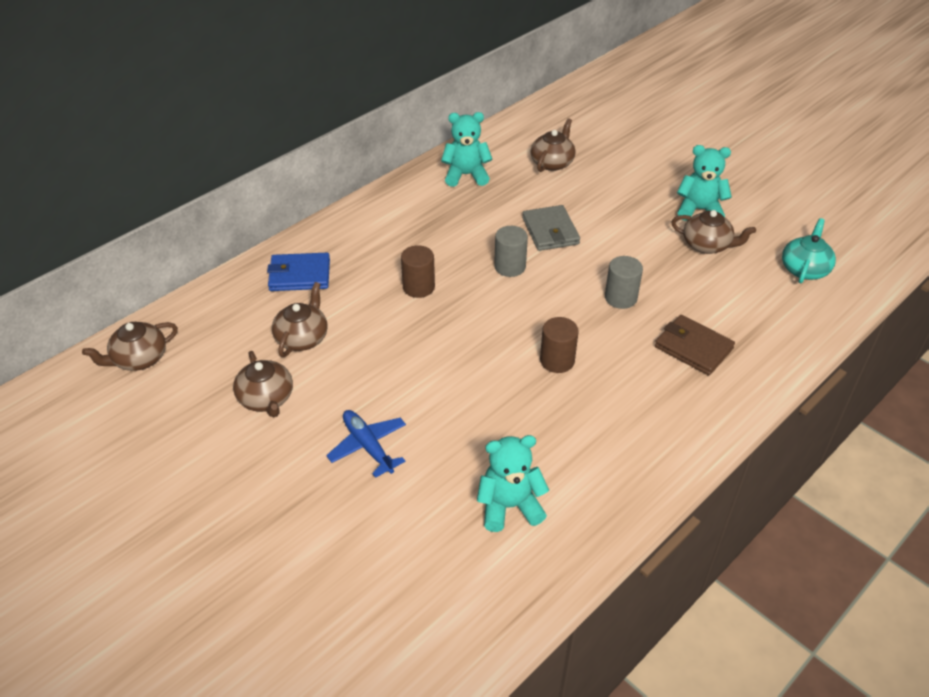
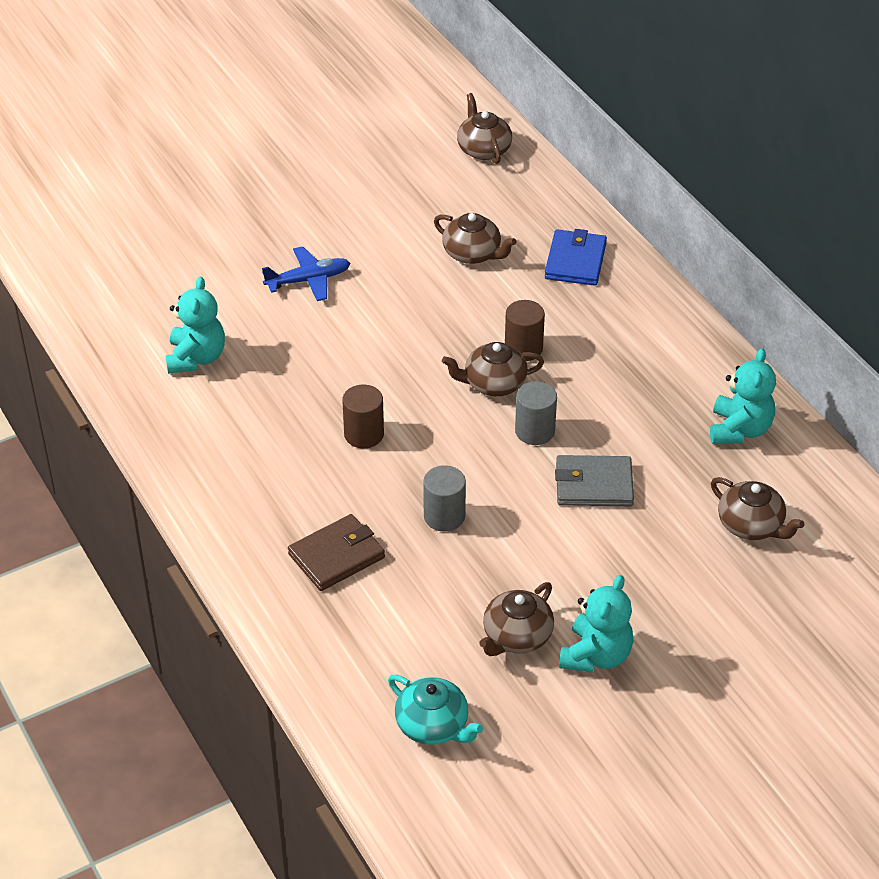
camera: 105 degrees right, 0 degrees up
(266, 399) = (397, 223): brown teapot -> brown teapot (494, 384)

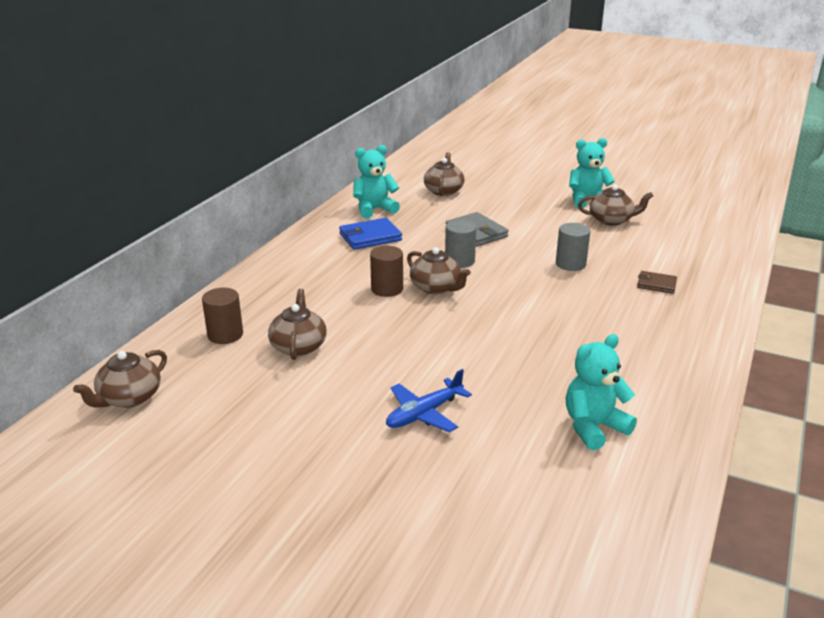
camera: 125 degrees left, 15 degrees down
(308, 280) = (424, 414): blue plane -> blue plane turned 75 degrees counterclockwise
(336, 556) = (656, 284): brown wallet -> brown wallet, size x0.62
(364, 434) = (551, 315): brown cylinder -> brown cylinder (225, 335)
(433, 725) = (697, 222): turquoise teapot -> none
(575, 261) = (264, 301): blue wallet -> blue wallet (370, 237)

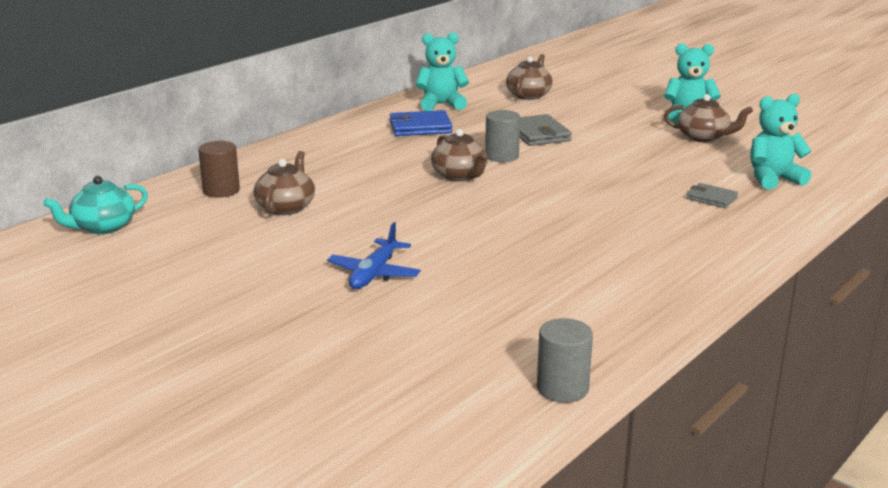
camera: 15 degrees right, 5 degrees down
(129, 398) = (103, 227): brown teapot -> turquoise teapot
(387, 289) = (407, 172): brown cylinder -> none
(424, 414) = (374, 274): blue plane -> blue plane turned 45 degrees counterclockwise
(570, 264) = (624, 171): grey cylinder -> grey cylinder (562, 388)
(593, 427) = (544, 306): turquoise teddy bear -> turquoise teddy bear (773, 179)
(656, 284) = (711, 198): brown wallet -> grey wallet

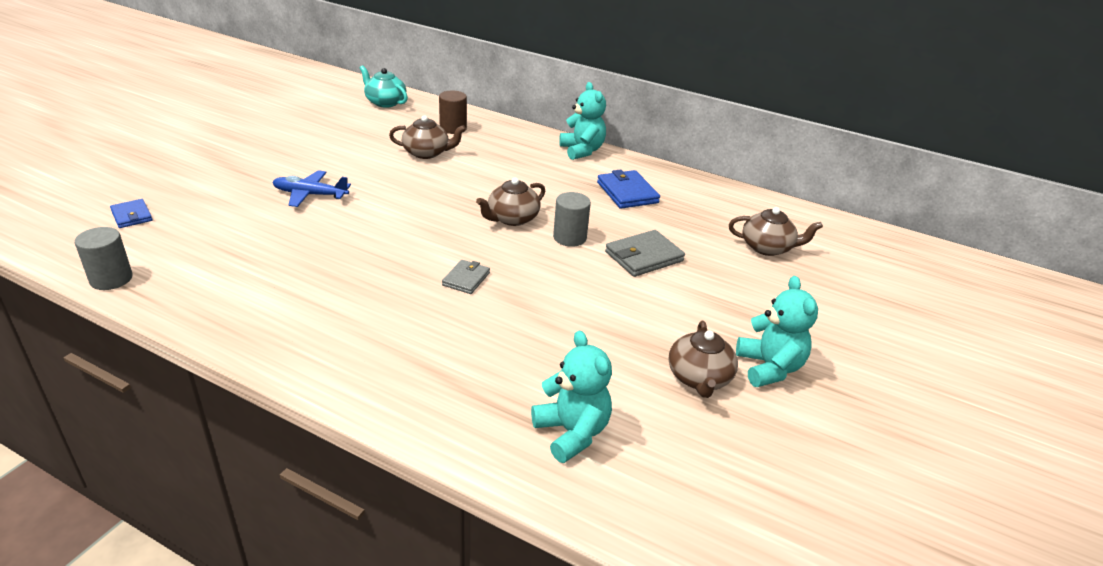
camera: 75 degrees right, 10 degrees up
(397, 393) = (132, 216): none -> blue wallet
(441, 105) = (698, 199): turquoise teddy bear -> turquoise teddy bear (582, 151)
(711, 198) = (494, 374): grey wallet -> grey wallet (466, 279)

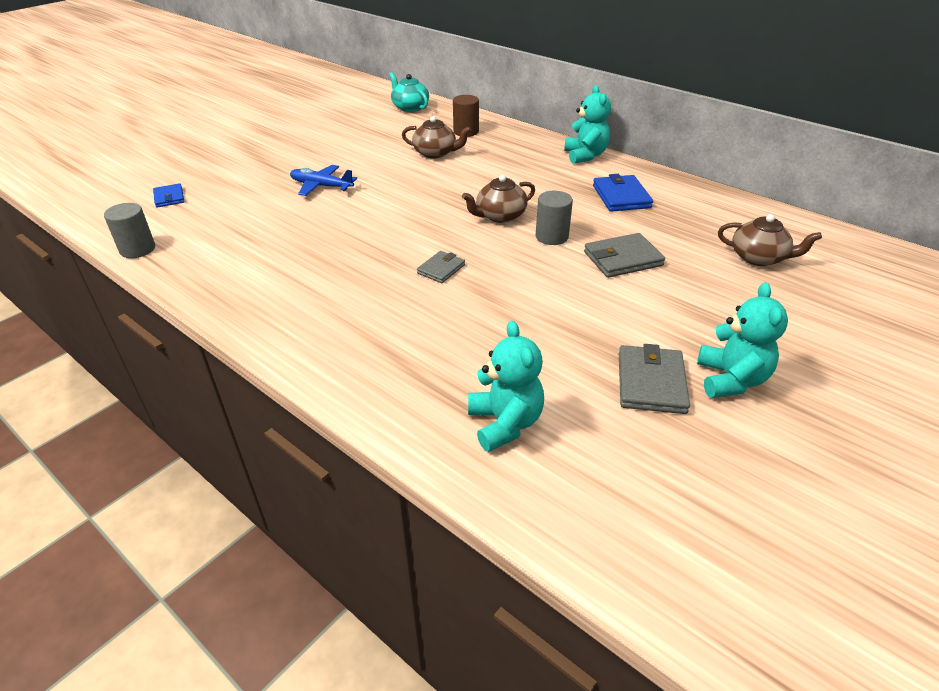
camera: 15 degrees right, 5 degrees up
(699, 378) = (651, 383): brown teapot -> grey wallet

